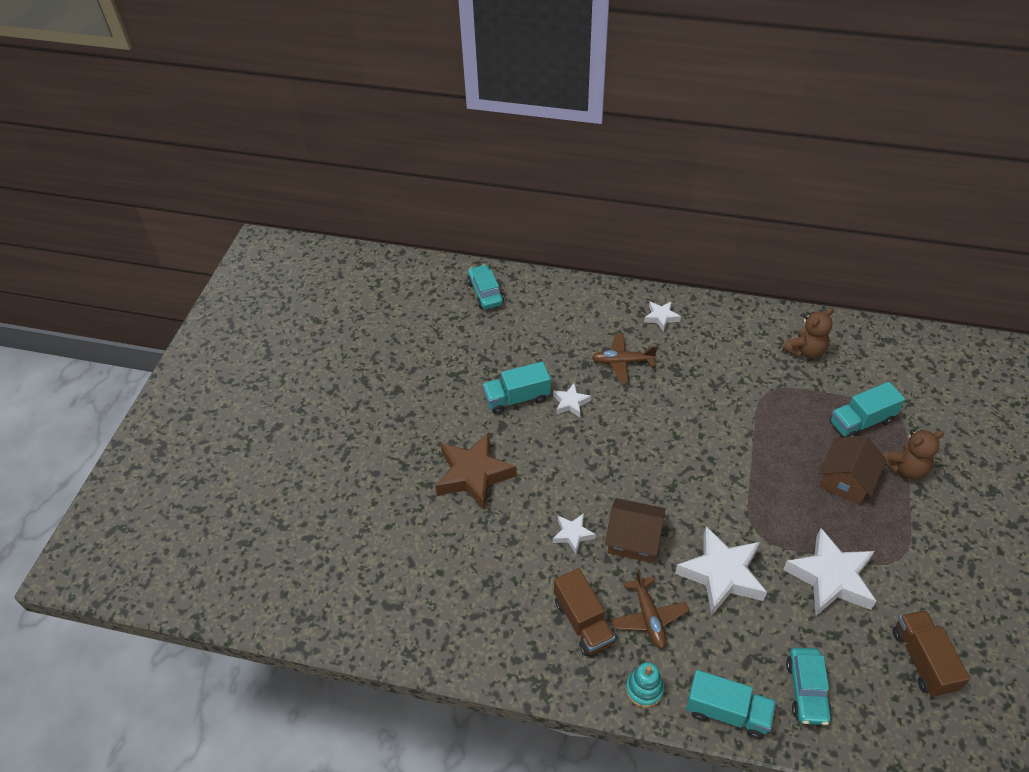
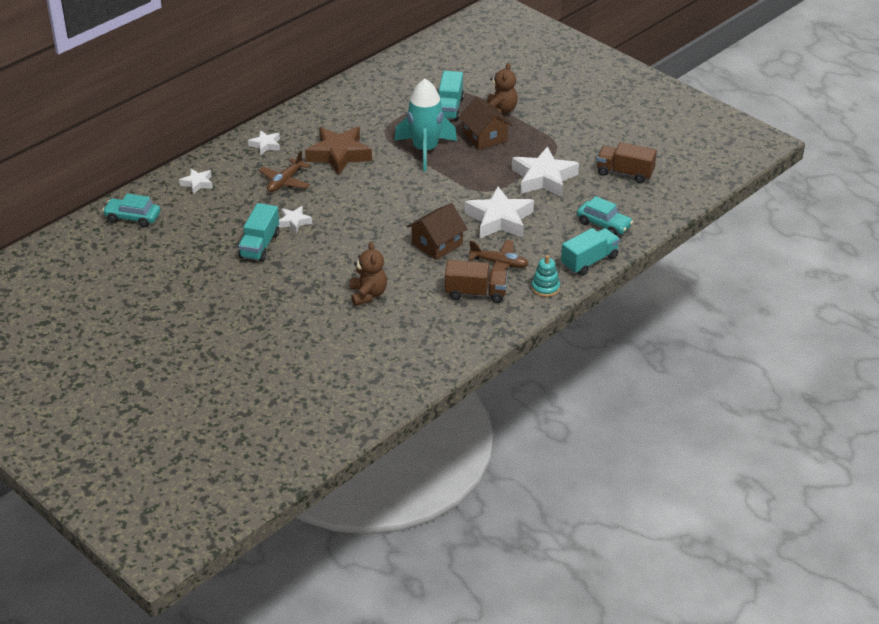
camera: 60 degrees left, 10 degrees down
(474, 475) = (306, 295): brown star -> brown star (339, 155)
(573, 534) = (406, 269): white star -> white star (197, 183)
(772, 441) = (425, 150): none -> turquoise rocket
(805, 351) = (369, 100): brown teddy bear -> brown teddy bear (368, 294)

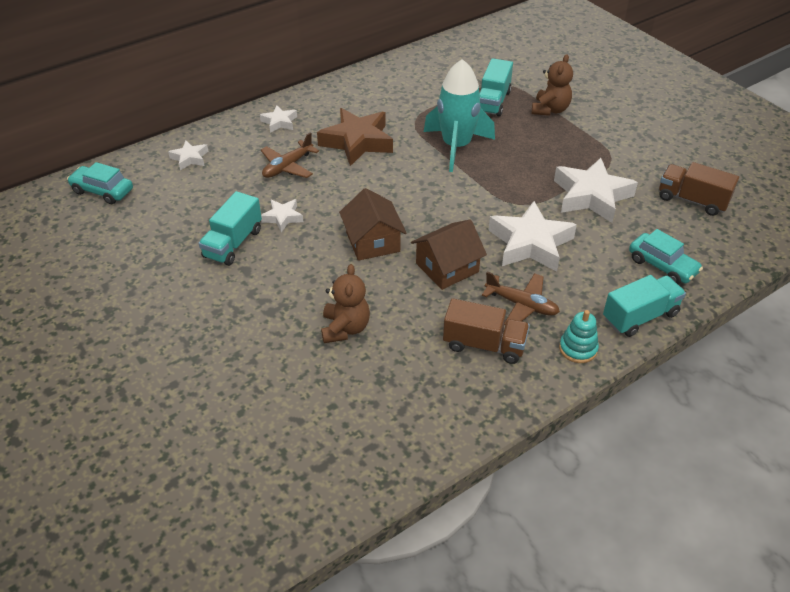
camera: 10 degrees right, 5 degrees up
(485, 137) = (527, 138): brown house -> brown house (373, 242)

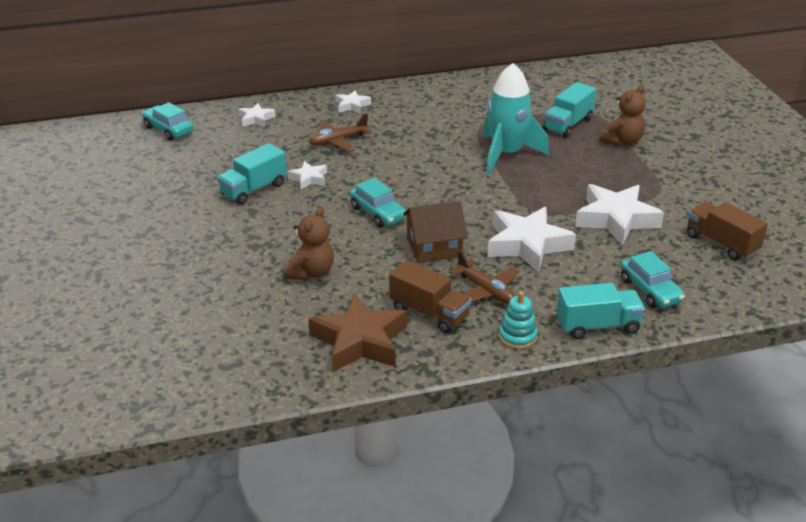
camera: 20 degrees right, 10 degrees down
(357, 142) = (414, 133): brown star -> brown star (360, 341)
(373, 242) = (378, 213): brown house -> turquoise car

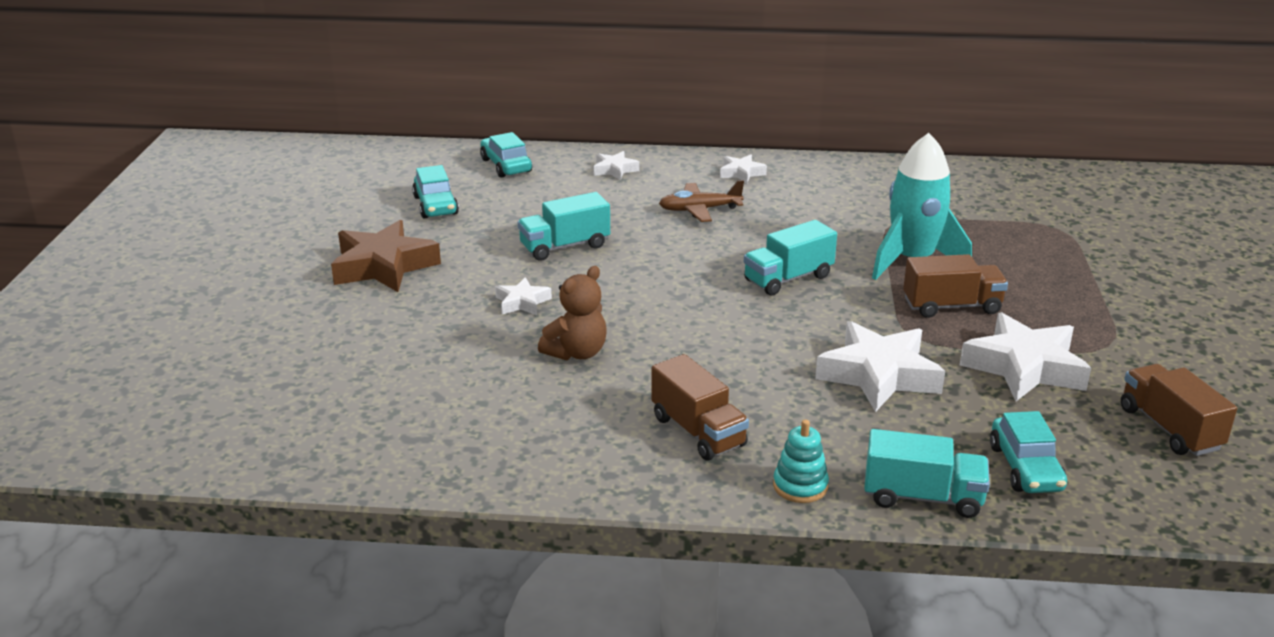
camera: 20 degrees right, 5 degrees down
(309, 179) = (638, 246): white star -> white star (522, 302)
(360, 341) = (589, 445): brown star -> brown star (384, 266)
(378, 213) = (701, 300): turquoise car -> turquoise car (436, 205)
(434, 247) = (751, 353): brown house -> none
(485, 291) = (789, 420): brown plane -> none
(549, 184) = (951, 306): none -> brown truck
(568, 124) = (1019, 239): turquoise truck -> turquoise truck (788, 278)
(622, 141) = (1087, 272): brown teddy bear -> none

